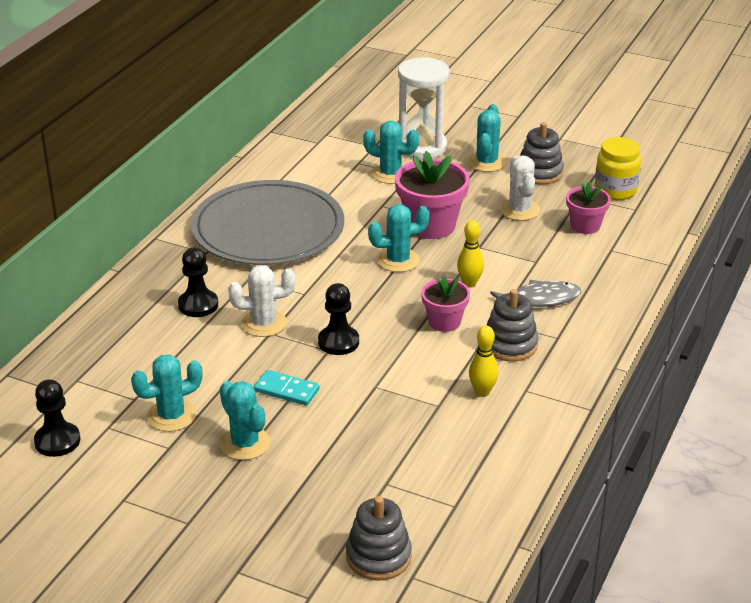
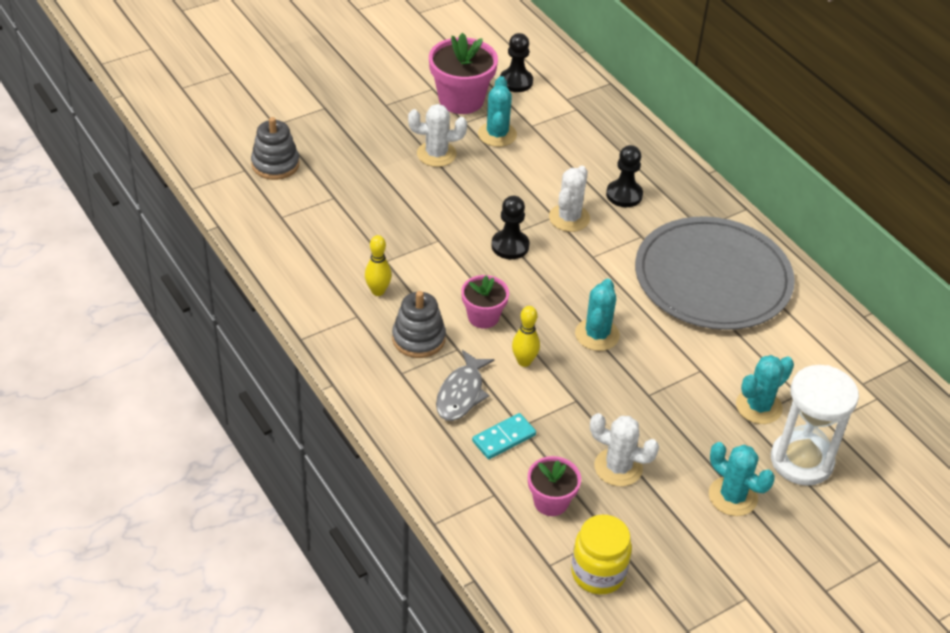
camera: 120 degrees right, 10 degrees up
(245, 443) = (436, 154): turquoise cactus -> white cactus
(286, 390) = (475, 195): turquoise domino -> turquoise domino (504, 438)
(430, 225) = (639, 386): pink flower pot -> pink flower pot (461, 100)
(539, 173) = (680, 529): grey stacking toy -> none

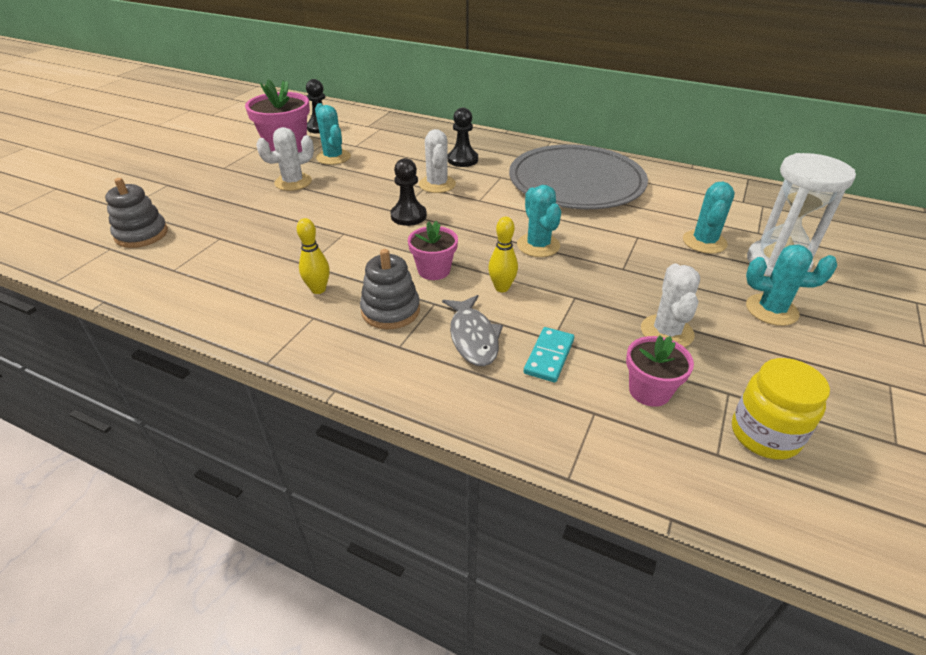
camera: 30 degrees left, 5 degrees down
(618, 467) = (667, 332): white cactus -> white cactus turned 75 degrees counterclockwise

